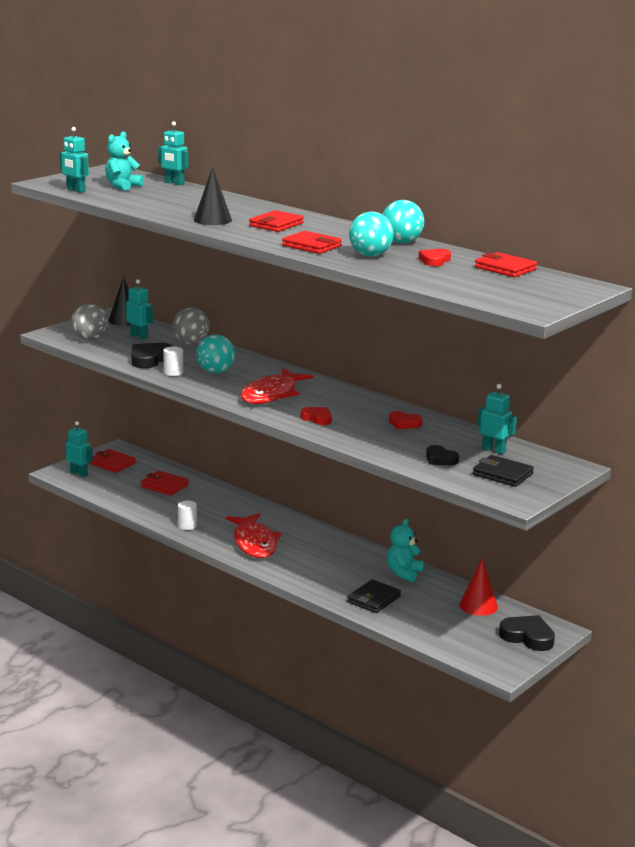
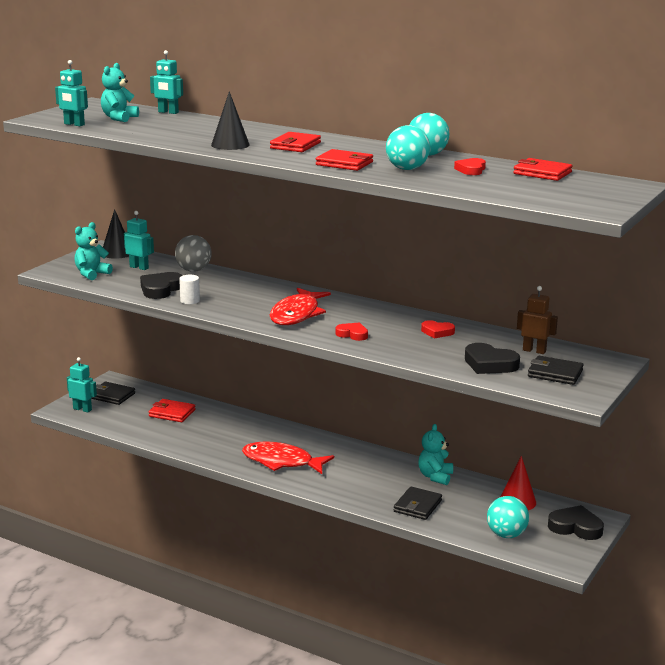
camera: 10 degrees left, 0 degrees up
(90, 339) = (91, 274): grey ball -> turquoise teddy bear
(112, 463) = (112, 396): red wallet -> black wallet
(187, 526) = (209, 451): white cylinder -> none
(215, 372) = (231, 296): turquoise ball -> turquoise ball (506, 535)
(254, 543) = (281, 462): red fish -> red fish turned 135 degrees clockwise
(440, 459) = (489, 364): black heart -> black heart, size x1.60
(493, 450) = (534, 351): turquoise robot -> brown robot

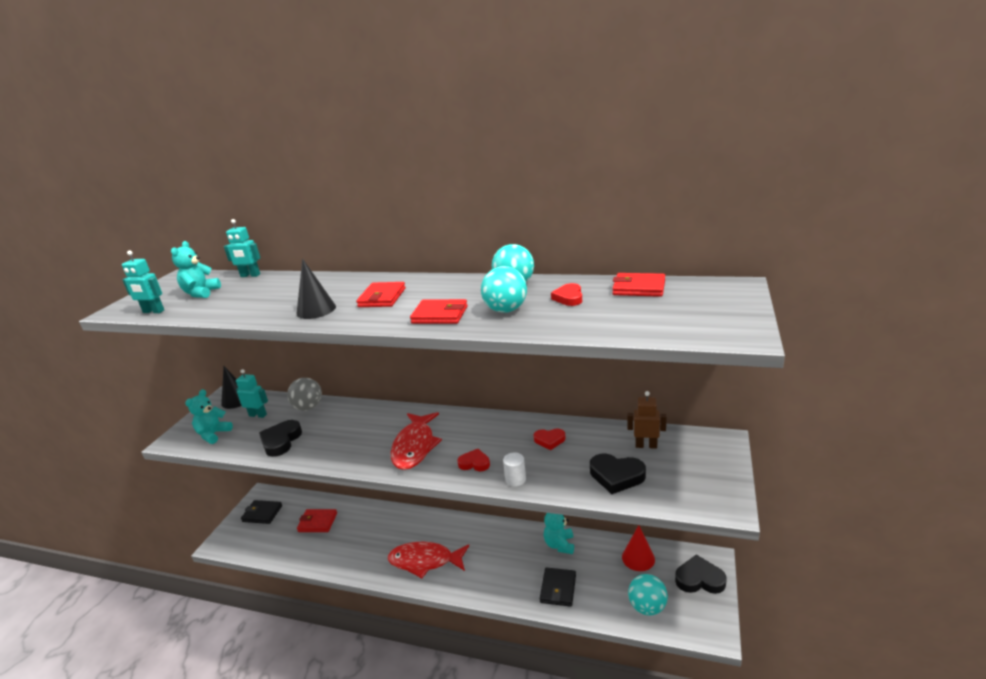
camera: 10 degrees left, 5 degrees up
(82, 409) = (238, 538): turquoise robot -> none
(190, 301) = (311, 451): white cylinder -> white cylinder (515, 479)
(555, 373) = (681, 475): black wallet -> none

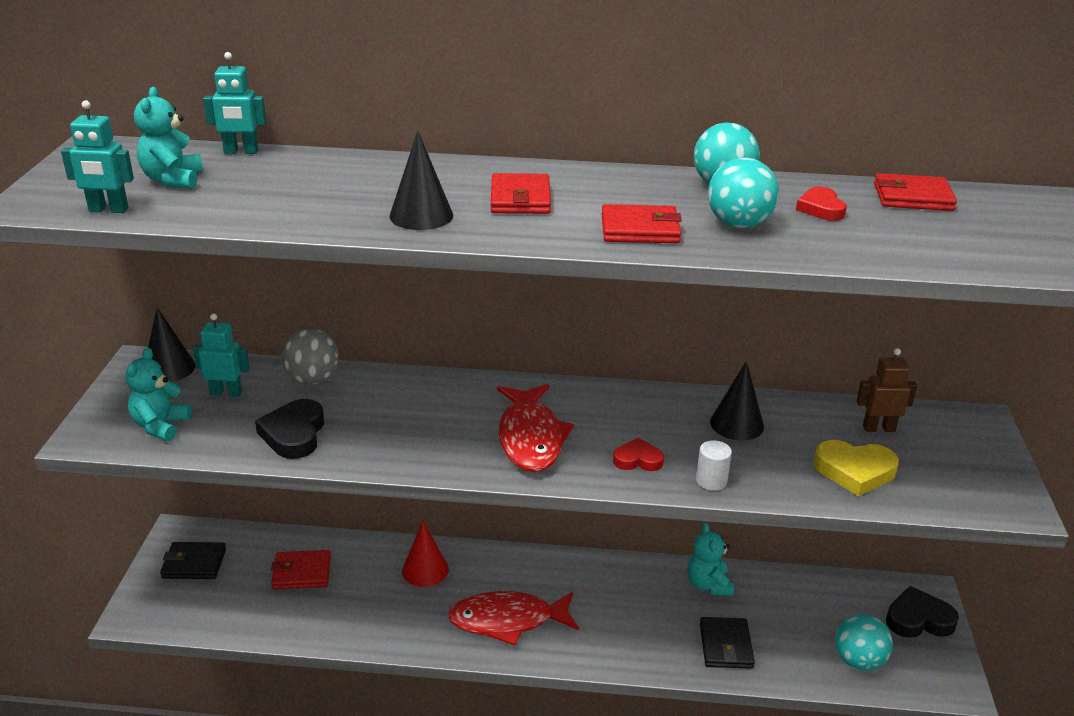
camera: 15 degrees left, 5 degrees up
(549, 440) = (737, 424): red heart -> black cone
(616, 476) = (854, 471): black heart -> yellow heart
(638, 558) = (827, 596): red cone -> red cone (425, 570)

